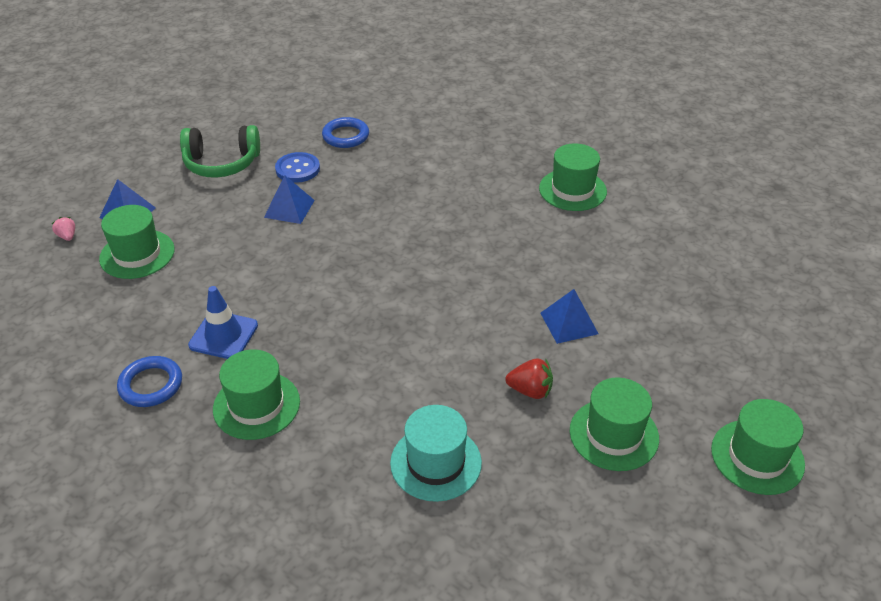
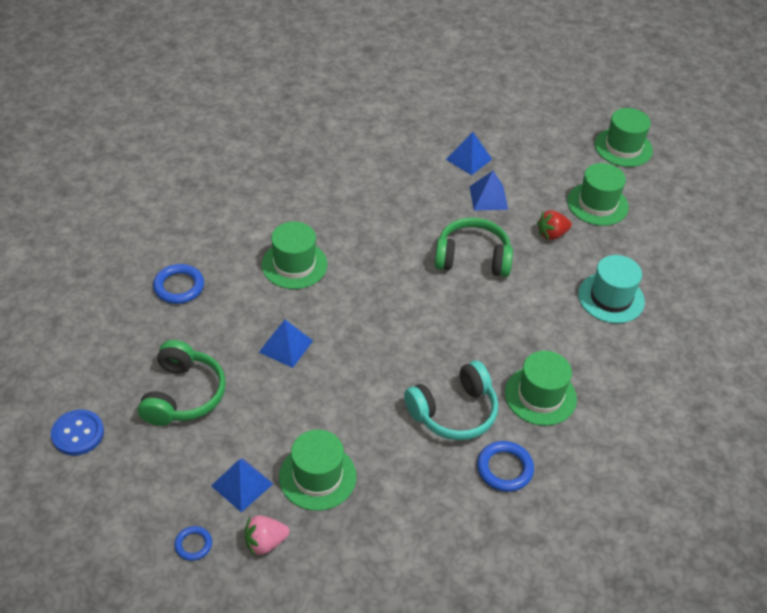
camera: 80 degrees left, 5 degrees up
(67, 199) = (193, 545): none -> blue ring
(67, 236) = (265, 542): pink strawberry -> pink strawberry, size x1.55
(223, 335) = (454, 412): blue traffic cone -> turquoise headphones
(297, 169) = (221, 332): blue button -> blue button (78, 433)
(457, 321) = (472, 258): none -> green headphones
(530, 390) = (552, 234): red strawberry -> red strawberry turned 135 degrees counterclockwise
(572, 190) = (330, 154): green hat -> green hat (294, 264)
(630, 297) = (469, 159): none -> blue pyramid

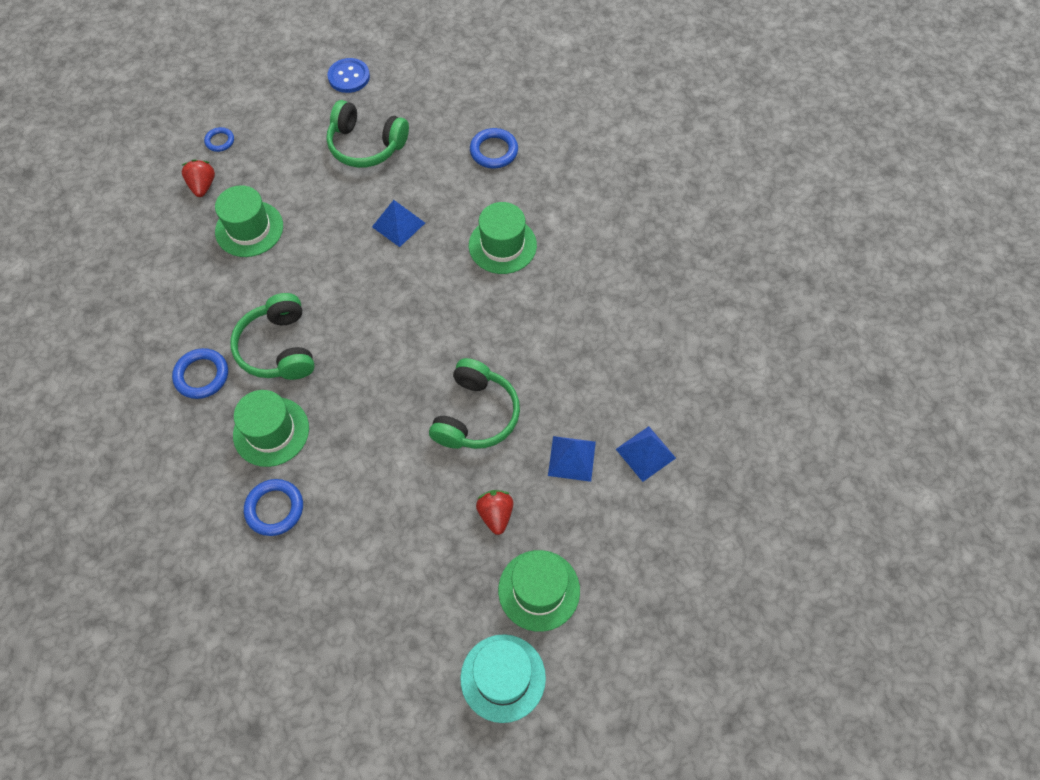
camera: 105 degrees right, 15 degrees up
(242, 484) = (261, 176): blue pyramid -> none
(265, 542) = (203, 186): pink strawberry -> red strawberry
(454, 412) = (278, 348): turquoise headphones -> green headphones
(608, 375) = (274, 509): none -> blue ring
(611, 298) = (380, 550): turquoise hat -> turquoise hat (503, 678)
(623, 147) = (647, 668): green hat -> none

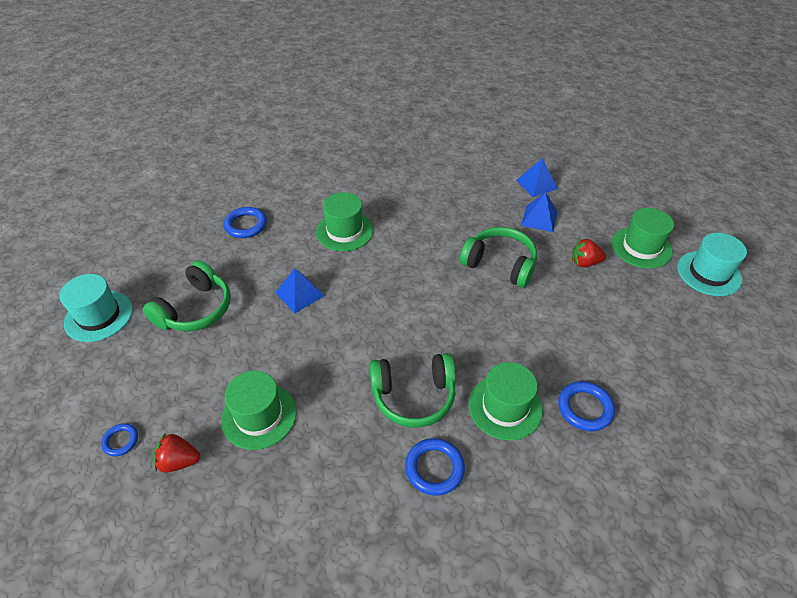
camera: 80 degrees left, 15 degrees down
(349, 77) = (99, 316): blue button -> turquoise hat

